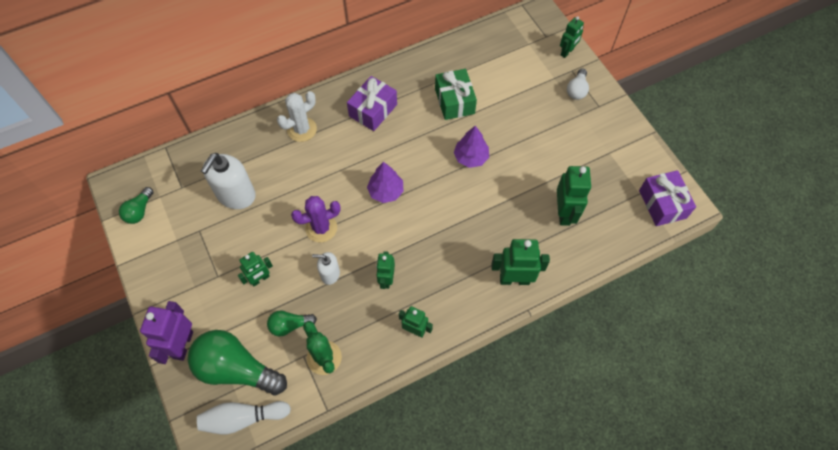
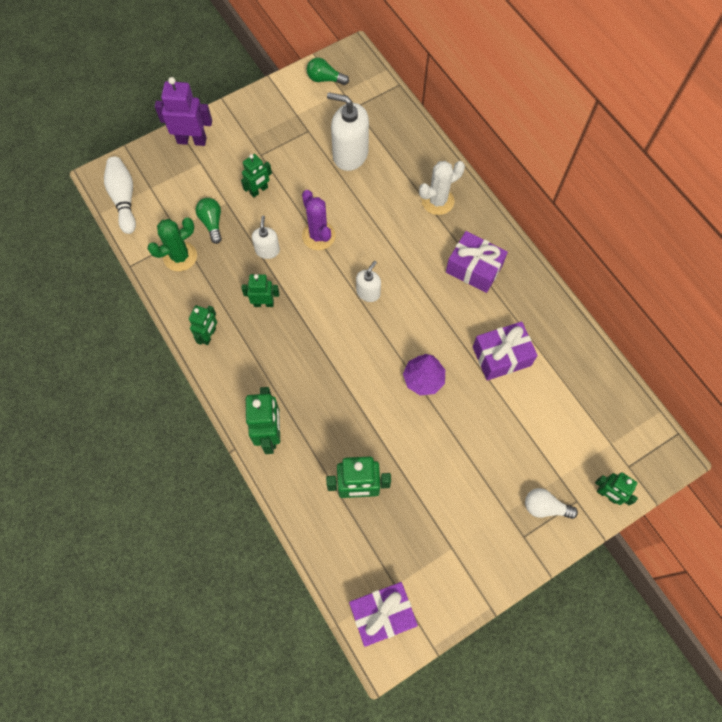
camera: 85 degrees right, 5 degrees up
(237, 369) = (169, 186): green light bulb -> none
(260, 279) = (259, 190): green robot -> green robot turned 90 degrees counterclockwise
(302, 129) = (437, 201): white cactus -> white cactus turned 75 degrees counterclockwise
(386, 191) = (368, 292): purple tree -> white soap dispenser
(454, 101) = (501, 356): green gift -> purple gift

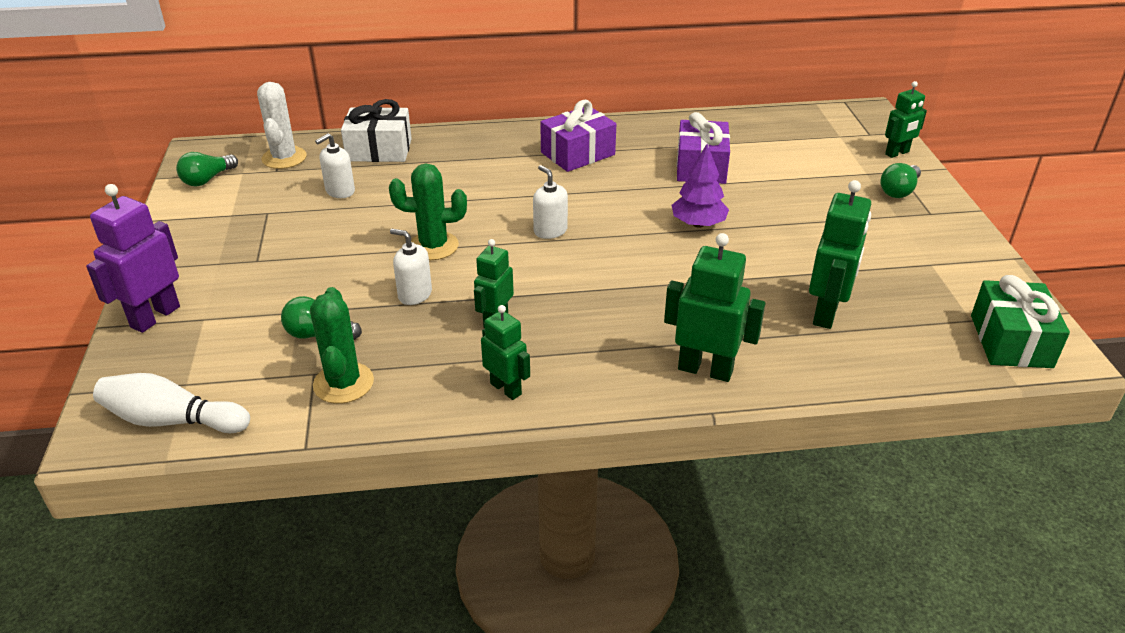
camera: 65 degrees left, 30 degrees down
(259, 190) = (312, 276): green robot -> none
(318, 236) = (433, 246): purple cactus -> green cactus
(350, 154) = (340, 191): white soap dispenser -> white soap dispenser, size x0.55
(382, 615) = (1011, 341): purple gift -> green gift
(410, 148) = (379, 150): none -> white gift
(437, 201) = (469, 152): white cactus -> white cactus (284, 158)
(545, 507) = (899, 191): white light bulb -> green light bulb

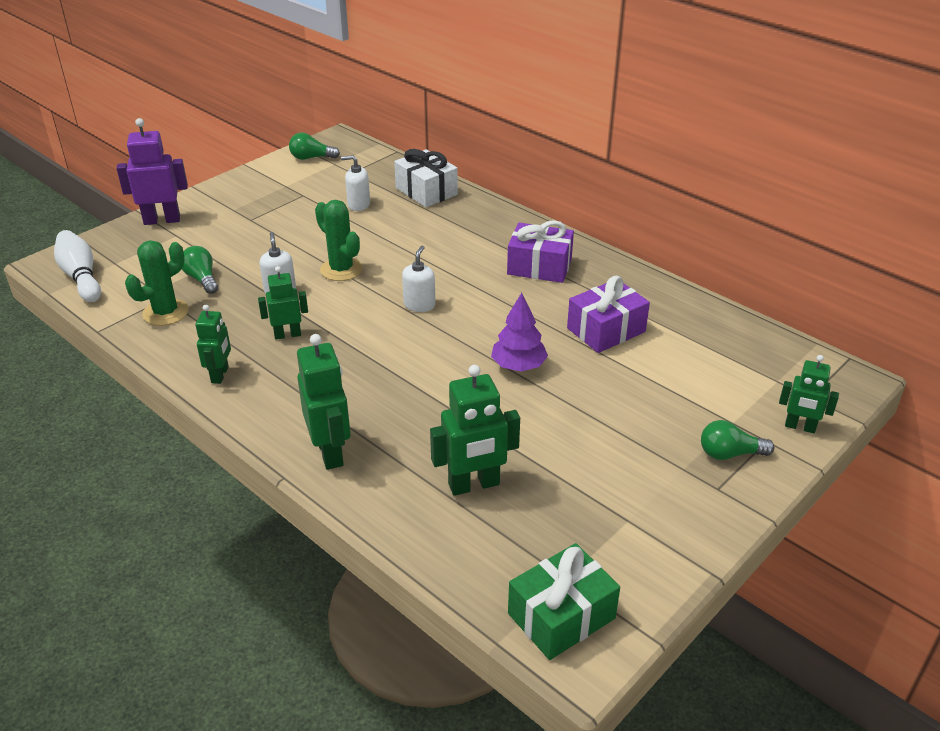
camera: 50 degrees right, 0 degrees up
(284, 158) = (369, 167): white cactus -> none

